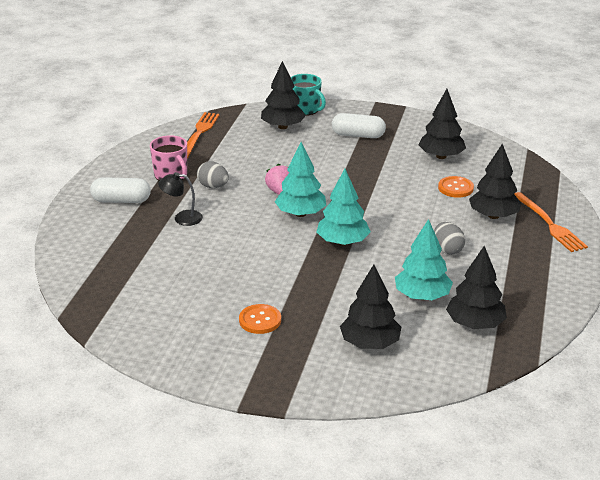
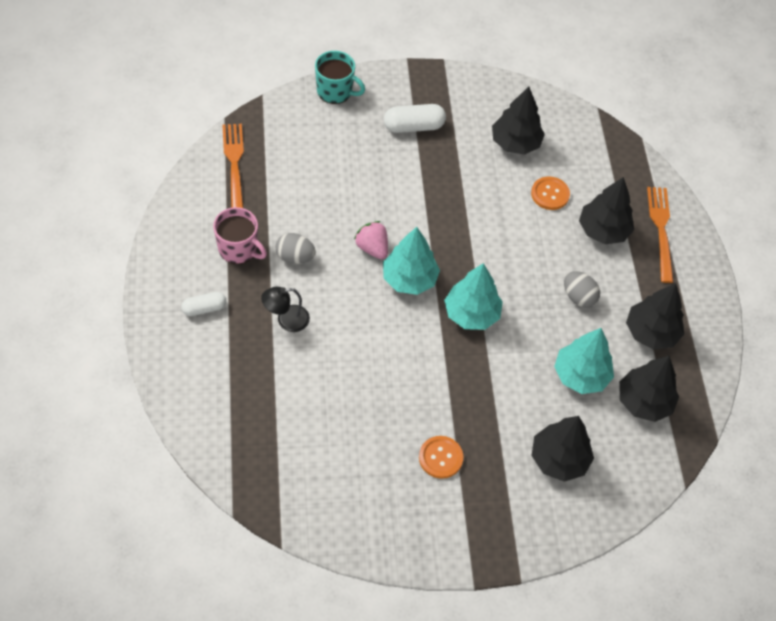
camera: 25 degrees left, 25 degrees up
(121, 201) = (204, 308): white capsule -> white capsule, size x0.65
(283, 127) = (324, 130): black tree -> black tree (651, 332)
(549, 224) = (661, 230): orange fork -> orange fork turned 135 degrees counterclockwise

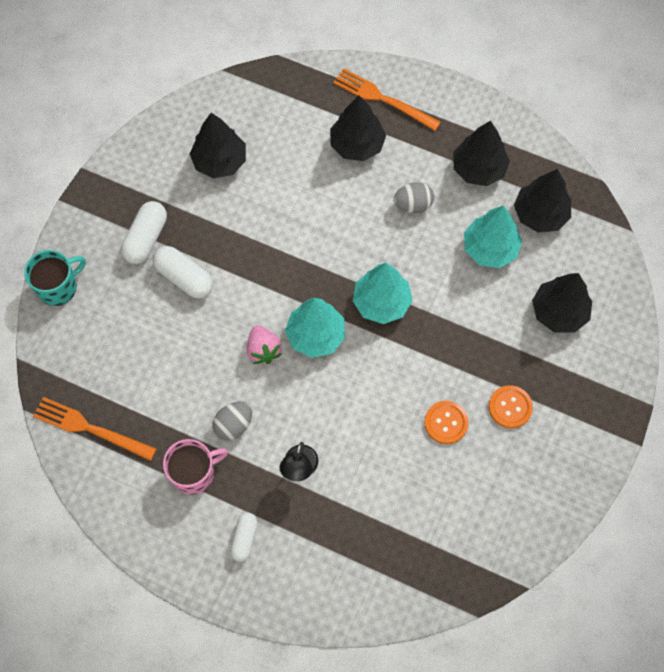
camera: 55 degrees left, 10 degrees up
(372, 248) = (263, 350): pink strawberry -> pink strawberry turned 105 degrees counterclockwise
(398, 166) = (184, 278): none -> white capsule
(550, 194) = (293, 165): orange button -> orange button (446, 423)

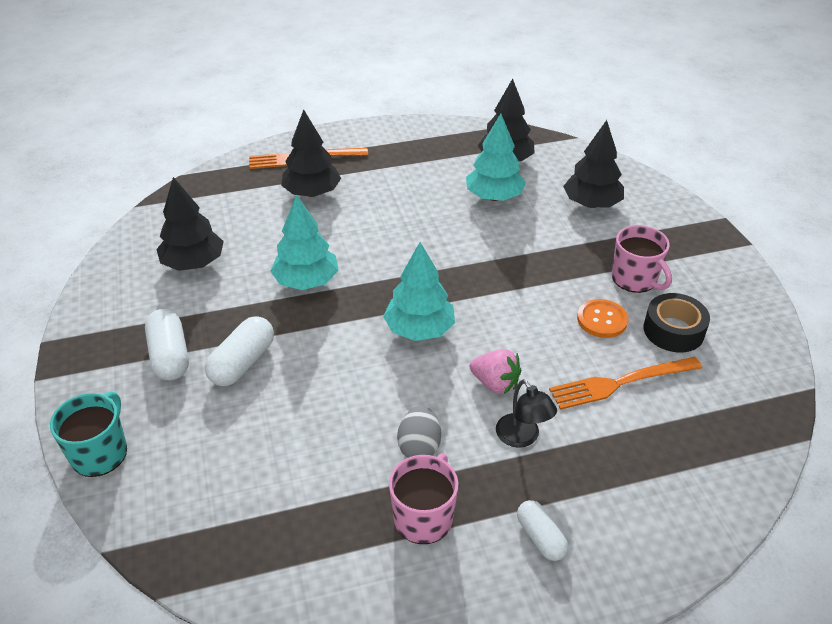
camera: 40 degrees left, 25 degrees down
(90, 428) = (262, 559): orange fork -> orange fork (620, 383)
(184, 278) = (242, 363): white capsule -> white capsule turned 60 degrees counterclockwise
(263, 350) = (383, 369): pink strawberry -> pink strawberry (495, 384)
(381, 302) = (450, 275): turquoise tree -> turquoise tree (306, 281)
(413, 205) = (402, 204): grey egg -> none
(478, 169) = (428, 159): black tree -> none
(485, 470) = (673, 330): none -> black tape
(510, 407) = (635, 279): orange button -> pink mug

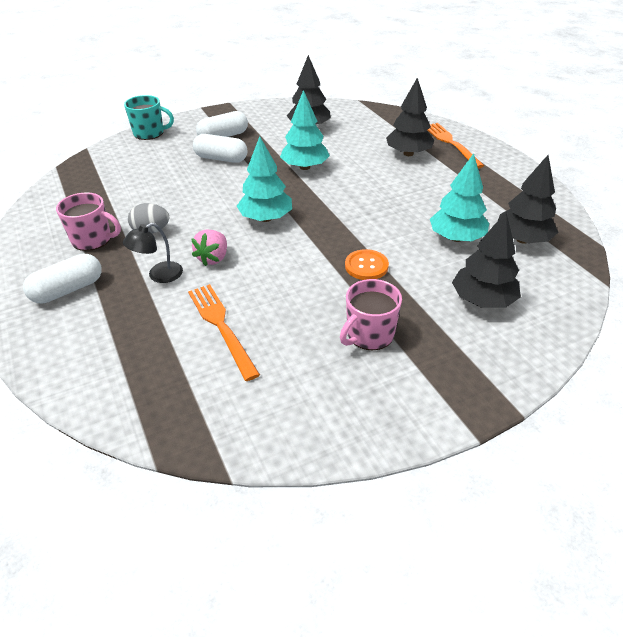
camera: 80 degrees right, 0 degrees up
(540, 537) = (68, 290): white capsule -> white capsule, size x1.55
(602, 320) = (301, 313): orange button -> orange button (366, 266)
(673, 330) = (298, 363): black tape -> none

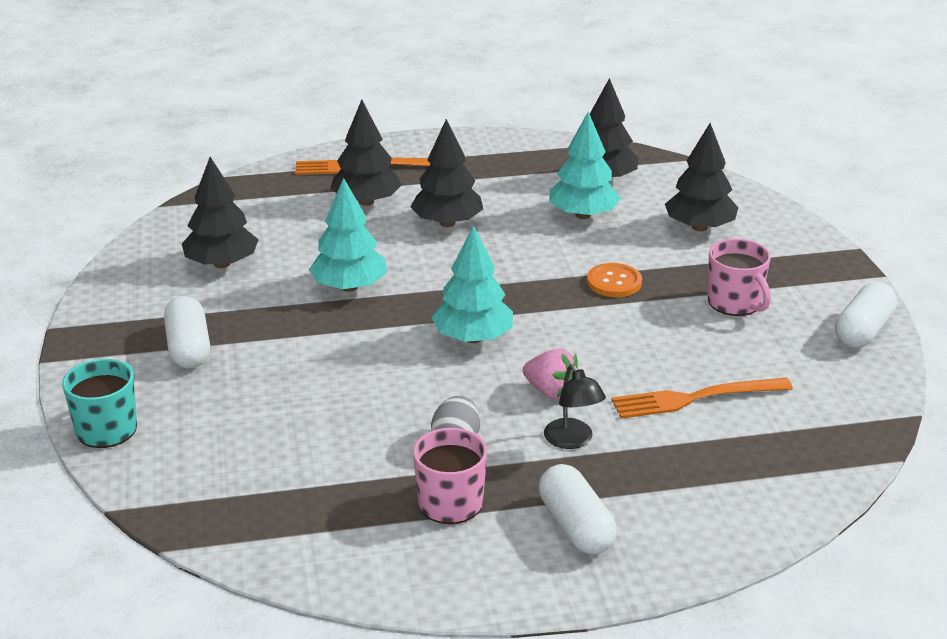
camera: 75 degrees left, 10 degrees down
(221, 159) = (269, 358): white capsule -> white capsule (863, 331)
(403, 185) = (447, 223): none -> black tree

